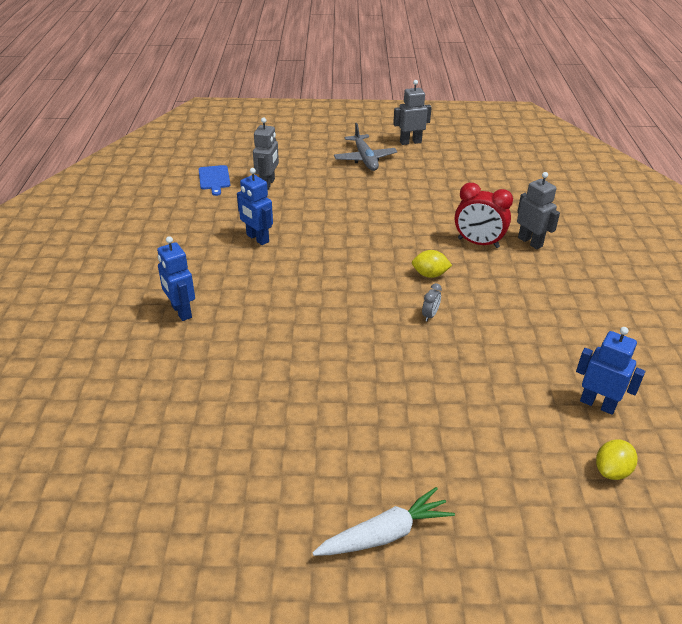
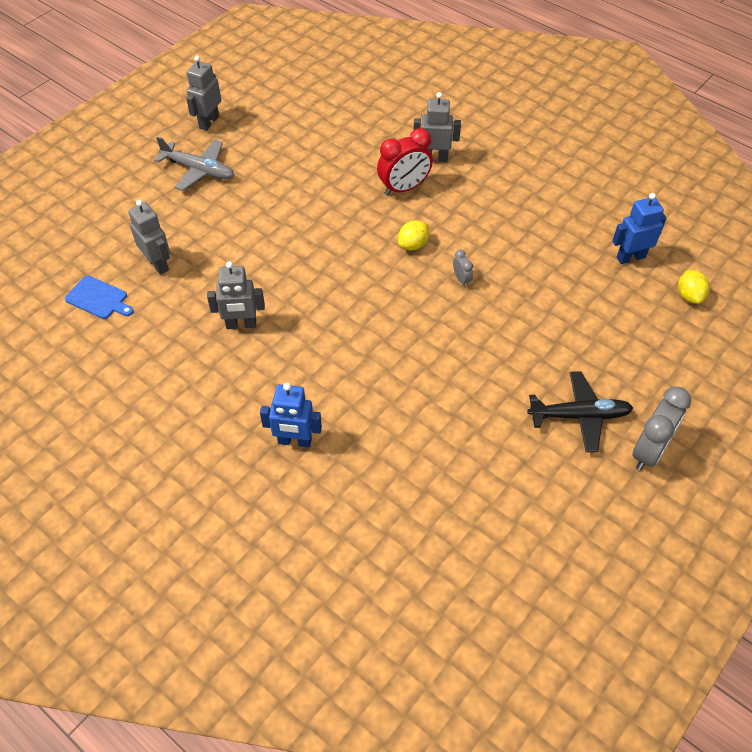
camera: 50 degrees left, 15 degrees up
(257, 238) = (241, 324): blue robot -> grey robot
(371, 459) = (579, 416): none -> black plane
(385, 534) = (649, 451): white carrot -> grey clock

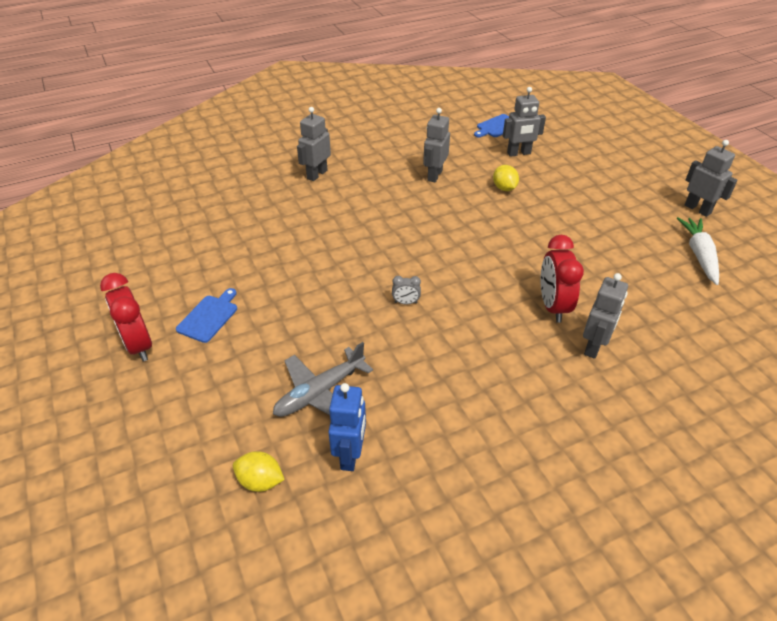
camera: 115 degrees right, 10 degrees down
(198, 170) = (626, 190): grey plane -> grey plane (320, 392)
(281, 116) = (699, 255): none -> white carrot
(294, 441) = (317, 174): blue robot -> grey robot
(413, 245) = (468, 286): yellow lemon -> yellow lemon (504, 188)
(579, 416) = (209, 317): black plane -> blue cutting board
(649, 451) = (139, 345): grey clock -> red clock

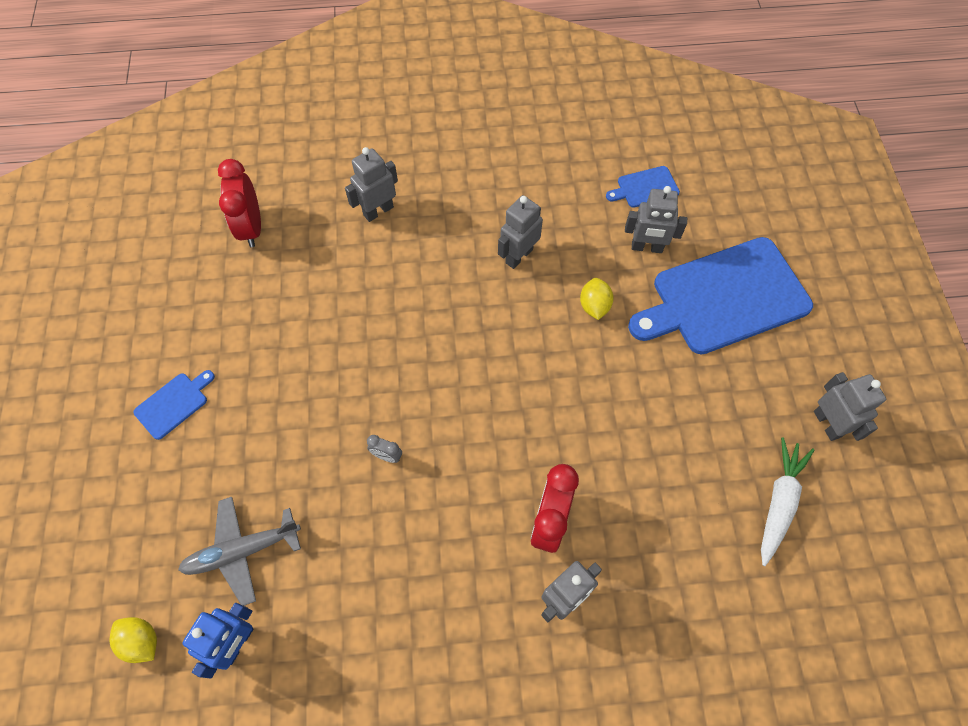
camera: 20 degrees right, 20 degrees up
(139, 345) = (92, 419): red clock -> red clock (251, 227)
(586, 166) = (724, 298): none -> blue cutting board

